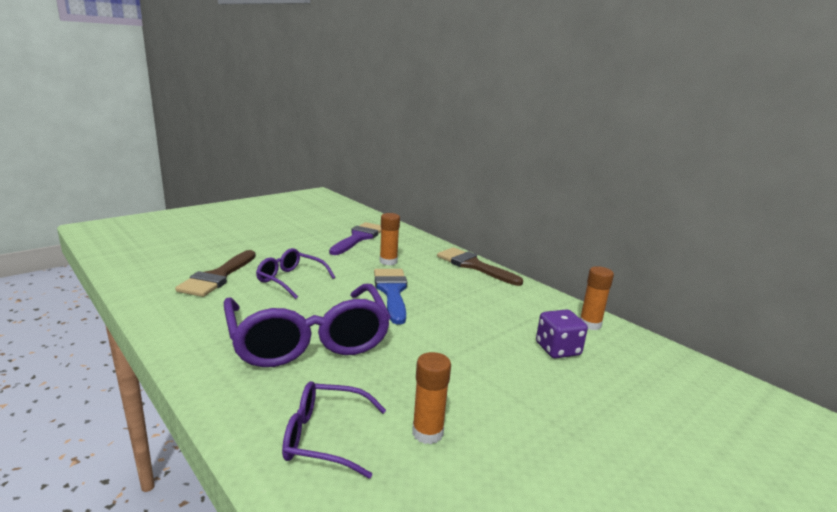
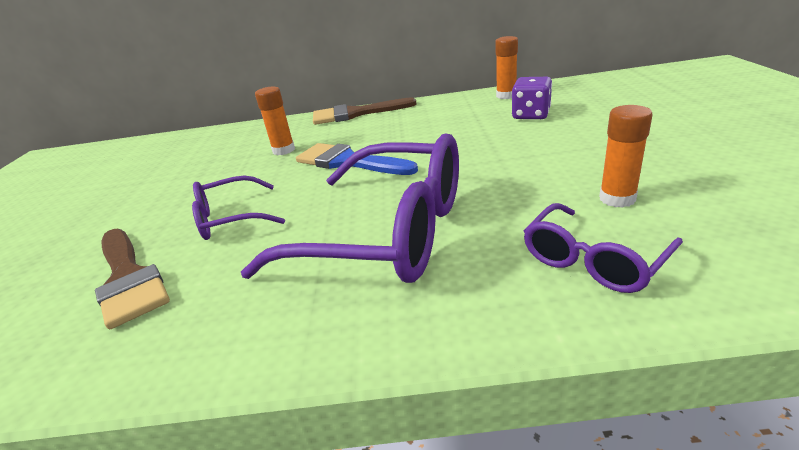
camera: 45 degrees left, 10 degrees up
(359, 238) = (203, 155): purple brush -> none

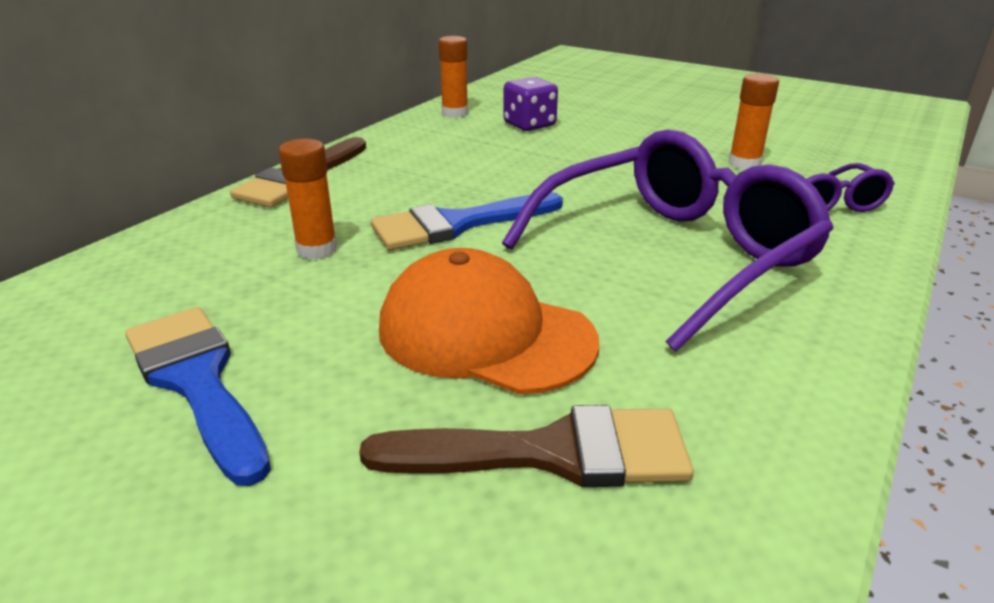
camera: 60 degrees left, 0 degrees up
(157, 183) = (196, 381): none -> blue brush
(231, 218) = (485, 334): purple glasses -> orange cap

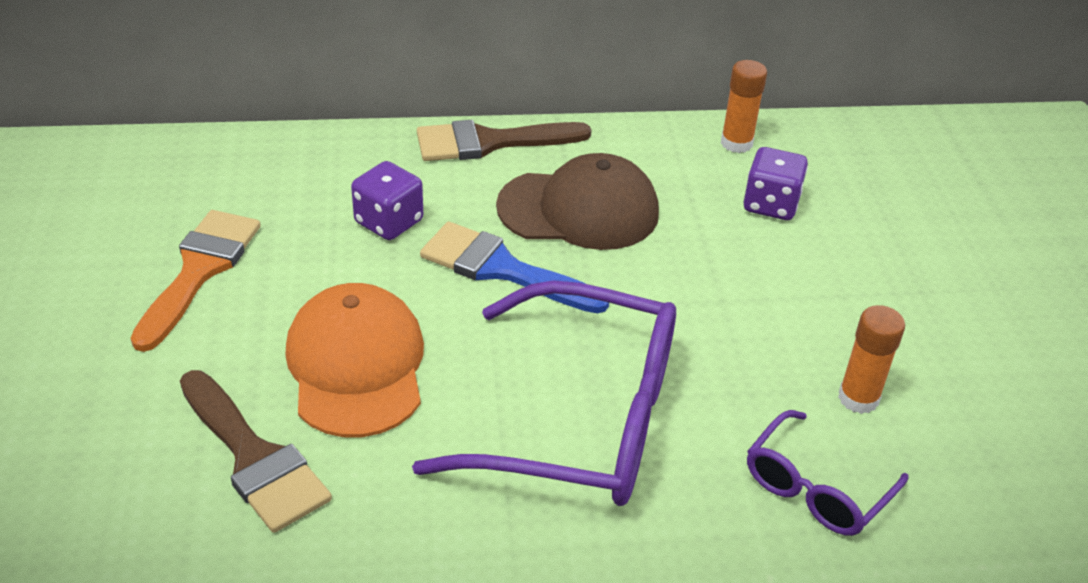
camera: 50 degrees right, 10 degrees up
(196, 381) = (199, 270): blue brush -> orange brush
(317, 249) = (389, 222): orange glue stick -> purple dice
(437, 176) = (579, 210): none -> brown cap

